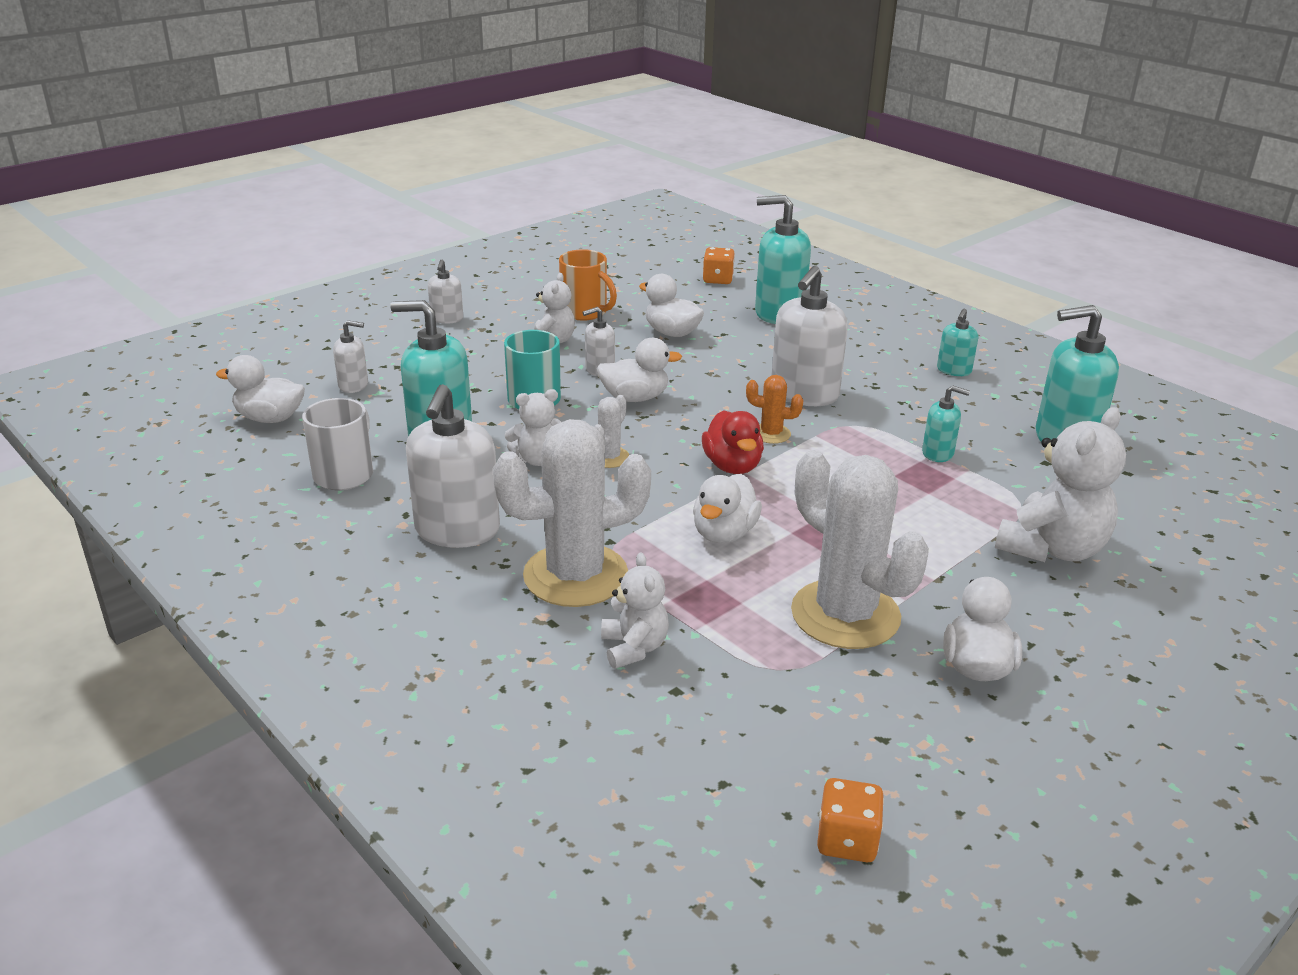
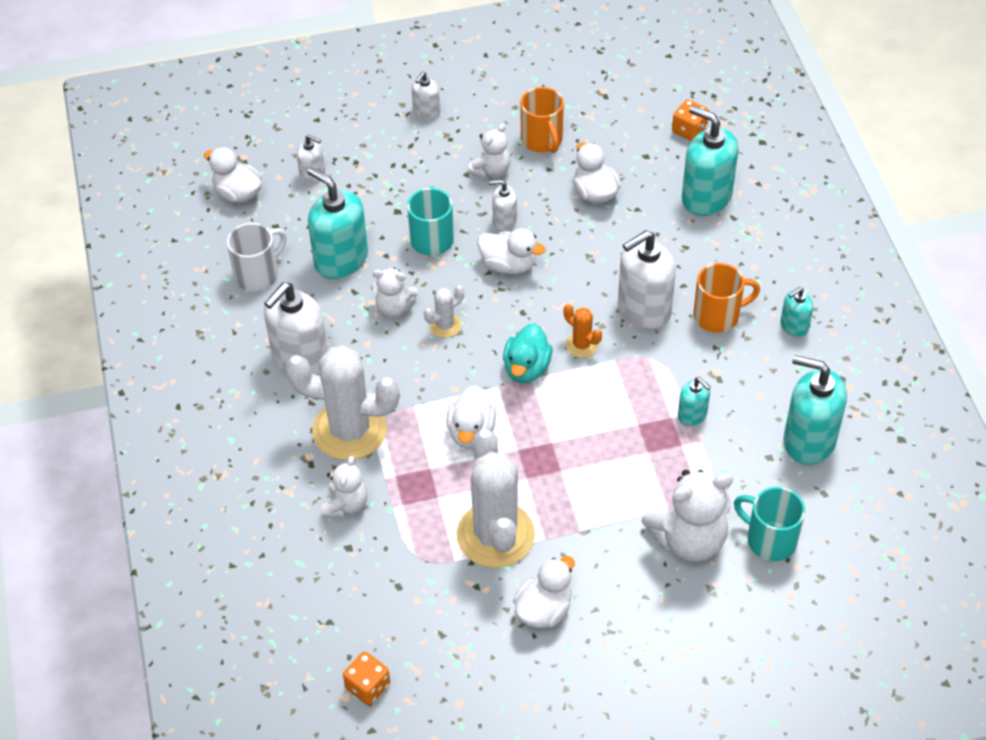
camera: 30 degrees right, 20 degrees up
(724, 533) = (471, 432): white duck -> white duck turned 45 degrees counterclockwise
(732, 466) = (526, 368): red duck -> turquoise duck
(878, 381) = (718, 316): none -> orange mug
(1126, 522) = (769, 540): none -> turquoise mug

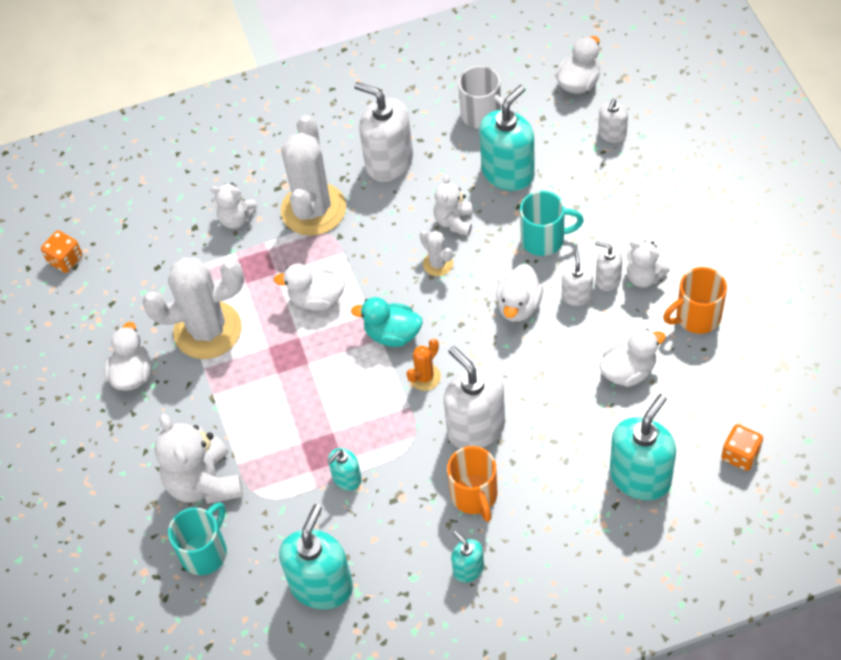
camera: 90 degrees right, 5 degrees up
(426, 112) = (717, 212): white soap dispenser -> white soap dispenser (608, 279)
(544, 610) = (132, 374): white duck -> white duck turned 120 degrees counterclockwise

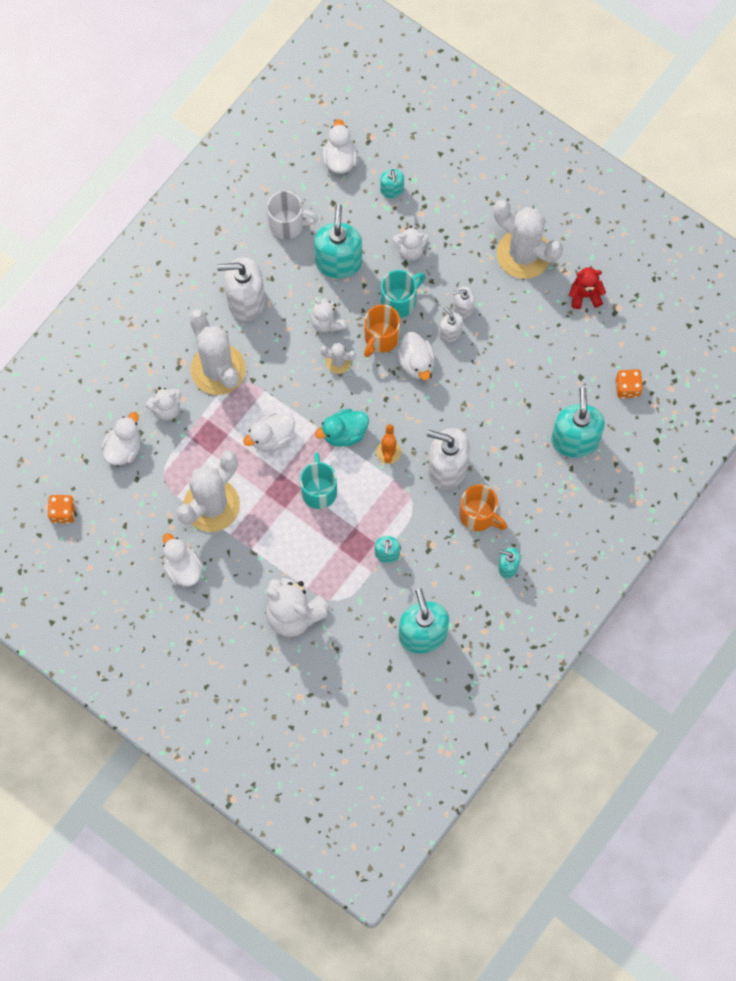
camera: 40 degrees left, 15 degrees up
(205, 552) = (330, 659): turquoise mug -> turquoise mug (319, 490)
(612, 134) = (392, 190): white soap dispenser -> turquoise soap dispenser
(628, 371) = (520, 369): white duck -> white duck (123, 448)
(644, 277) = (486, 292): white teddy bear -> white teddy bear (410, 249)
(696, 317) = (539, 303): orange mug -> orange mug (381, 338)
(712, 260) = (523, 254): none -> white cactus
(755, 334) = (585, 295): none -> red teddy bear

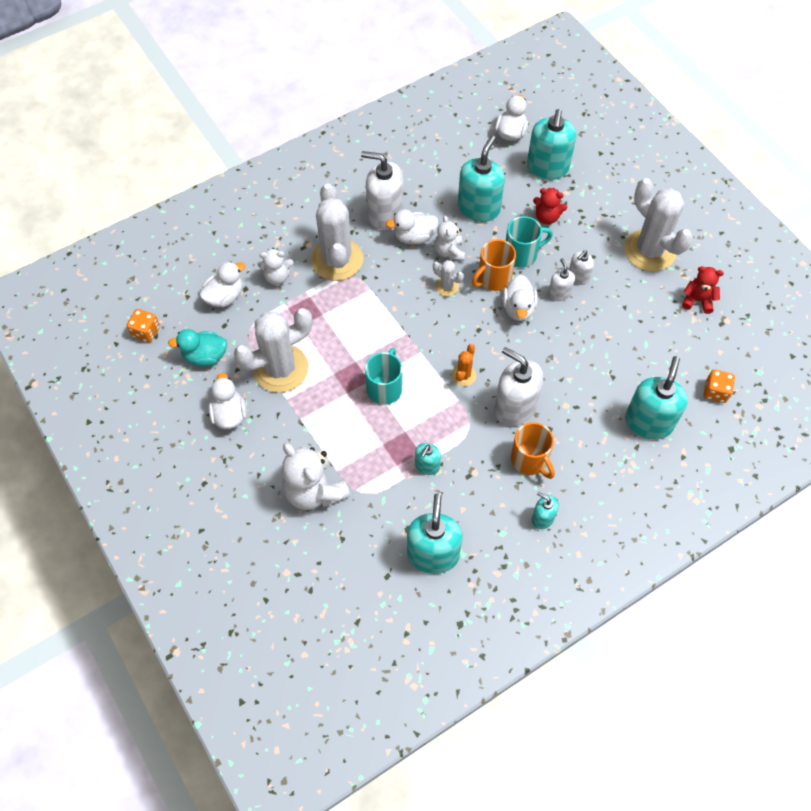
camera: 20 degrees right, 10 degrees down
(272, 437) = (360, 329): white duck -> white duck (414, 237)
(288, 224) = (446, 167): white mug -> none
(344, 433) = (428, 346): turquoise duck -> turquoise duck (205, 356)
(392, 190) = (547, 168): turquoise soap dispenser -> turquoise soap dispenser, size x1.94
(410, 249) = (547, 217): white teddy bear -> red teddy bear
(463, 308) = (578, 277): white soap dispenser -> white soap dispenser turned 60 degrees counterclockwise

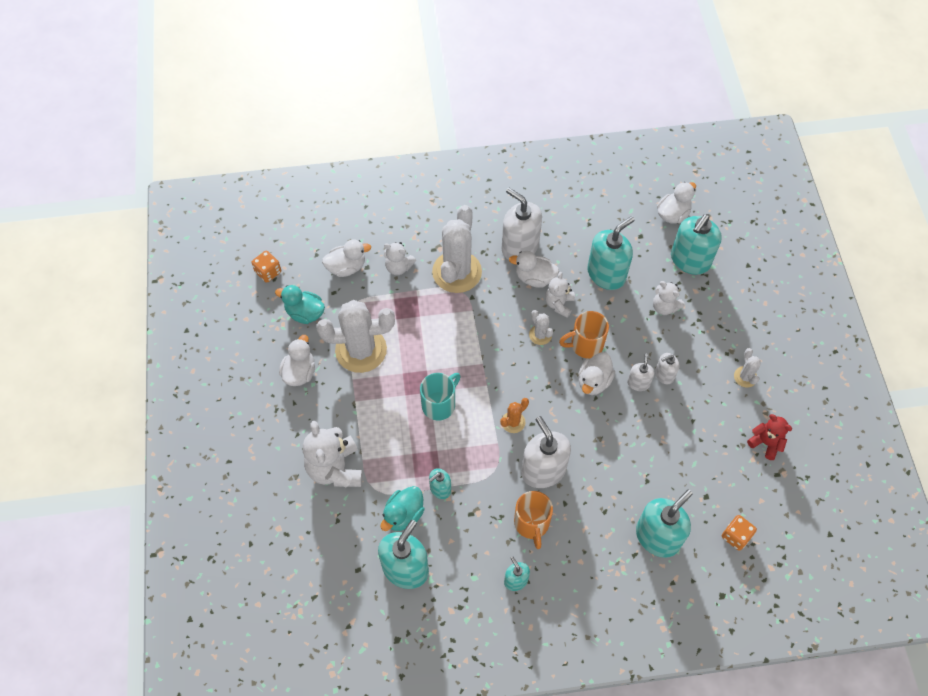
camera: 25 degrees right, 0 degrees up
(404, 505) = (403, 515): none -> turquoise duck
(521, 254) = (623, 333): turquoise mug -> none
(547, 217) = (664, 307): red teddy bear -> white teddy bear
(649, 250) = (745, 377): white cactus -> white cactus, size x0.45

